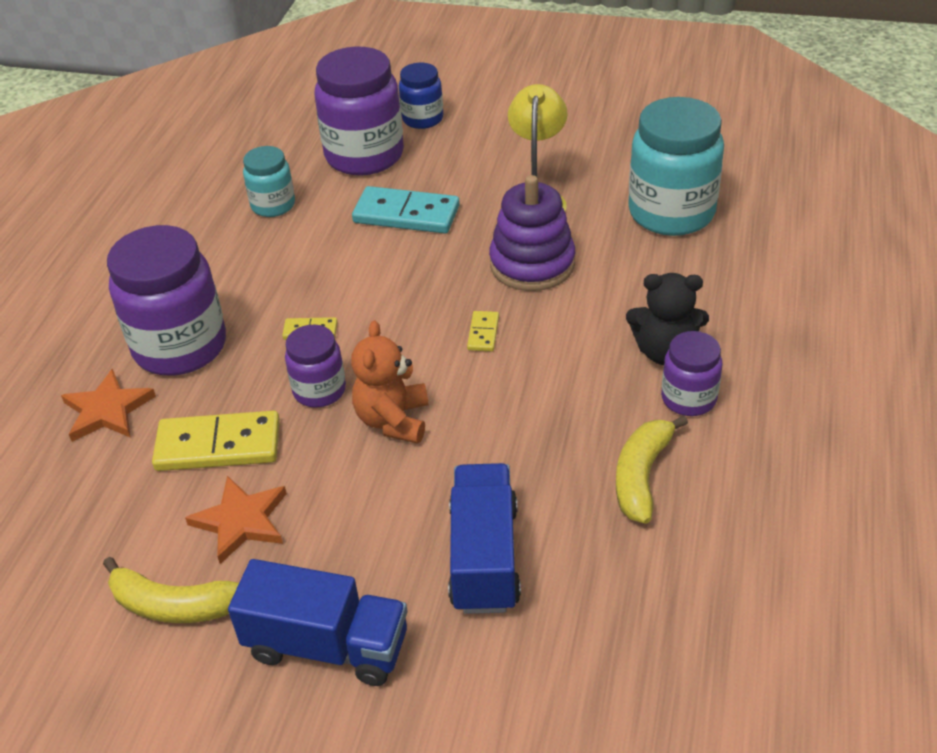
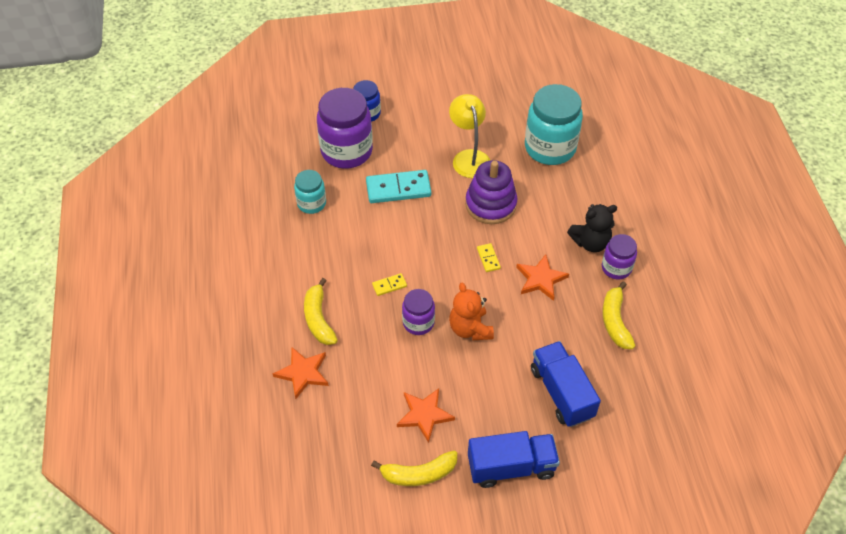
camera: 25 degrees left, 10 degrees up
(180, 347) = (318, 319): purple jar -> yellow banana
(218, 446) = (383, 374): yellow domino -> none
(550, 382) = (540, 279): none -> orange star

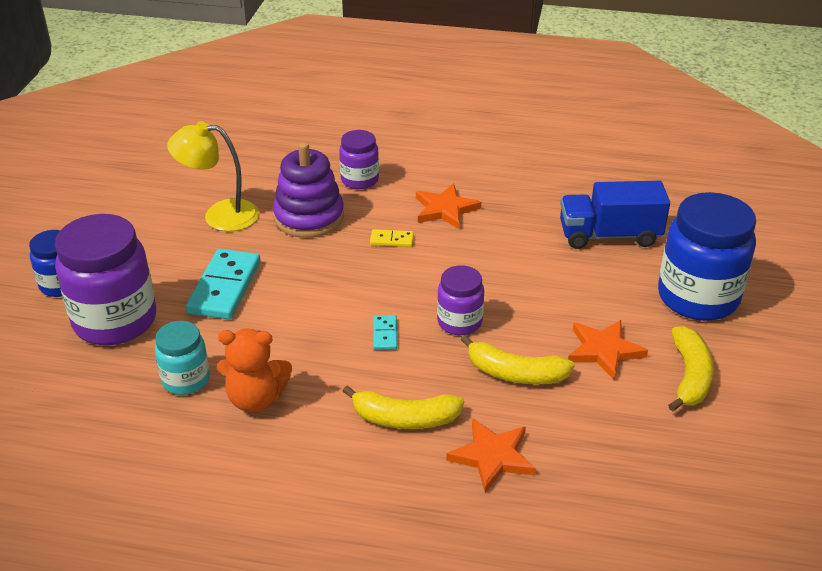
camera: 70 degrees left, 15 degrees down
(389, 285) = (385, 334): yellow domino -> turquoise domino
(470, 328) = (490, 281): orange teddy bear -> orange teddy bear (256, 399)
(511, 467) = (698, 297): blue truck -> blue jar
(550, 148) = (255, 153): turquoise jar -> none
(590, 242) = (414, 162): black teddy bear -> none
(615, 321) = (530, 175): yellow banana -> yellow banana (515, 373)
(616, 268) = (459, 156): purple jar -> purple jar (359, 180)

